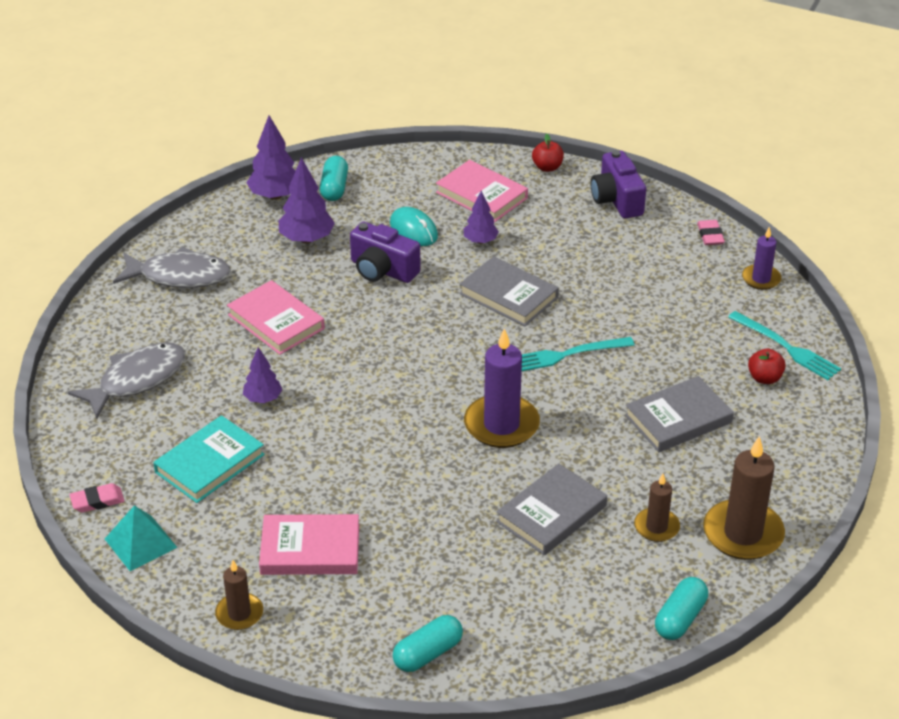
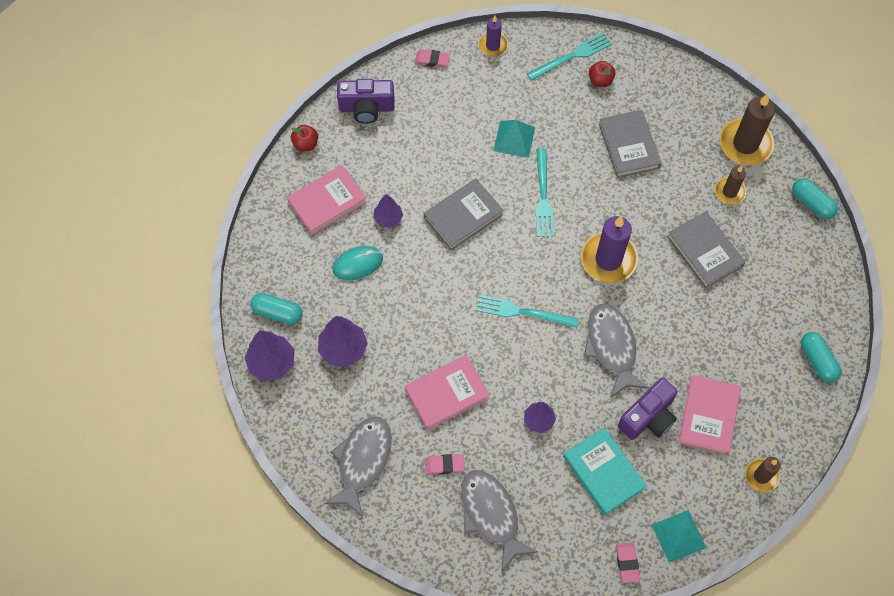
camera: 75 degrees left, 25 degrees up
(189, 335) = (444, 465): none -> pink eraser
(379, 446) = (611, 347): none -> grey fish
(382, 270) = (403, 299): purple camera -> purple camera (648, 417)
(400, 363) = (523, 312): none -> turquoise fork
(635, 318) = (514, 139): none -> turquoise pyramid

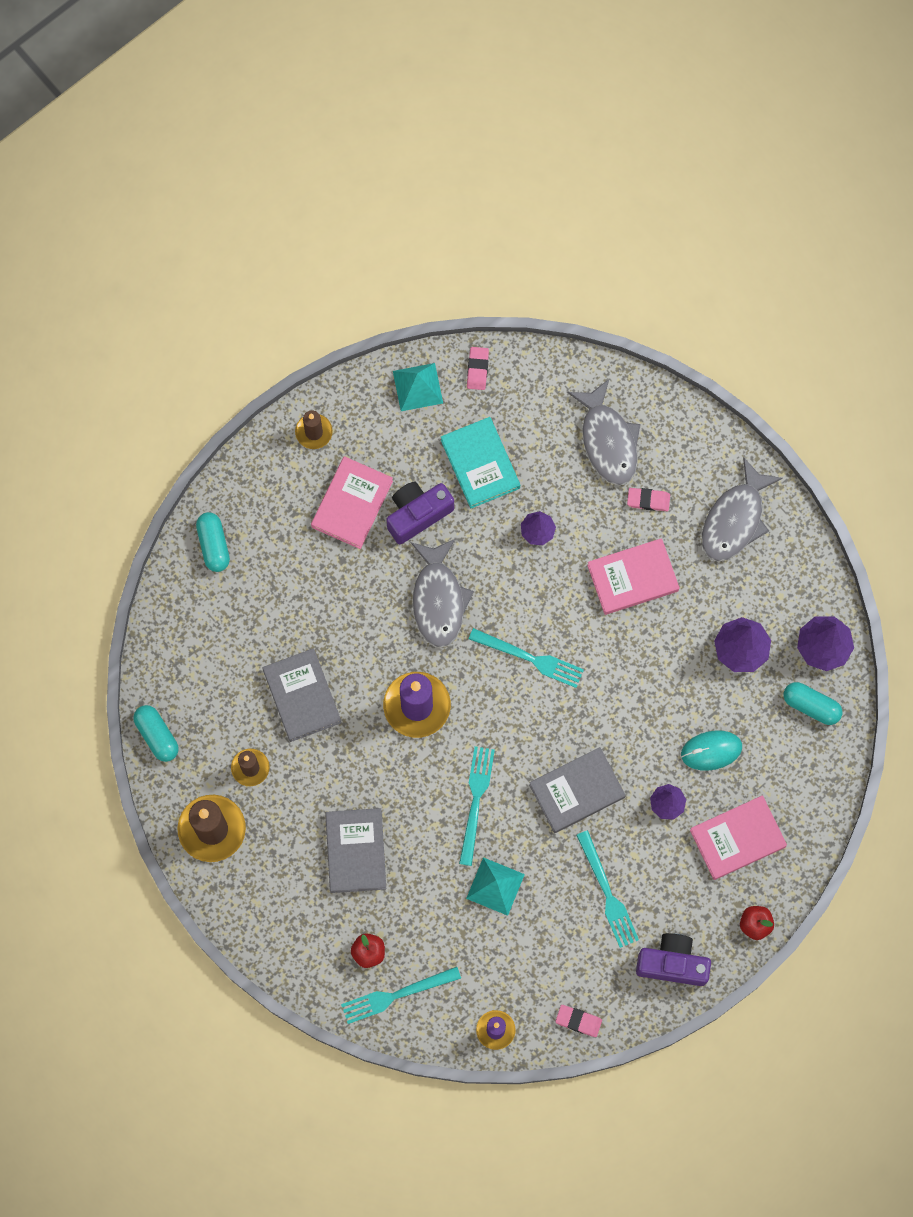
camera: 170 degrees left, 10 degrees up
(425, 148) = (607, 893): none -> turquoise fork

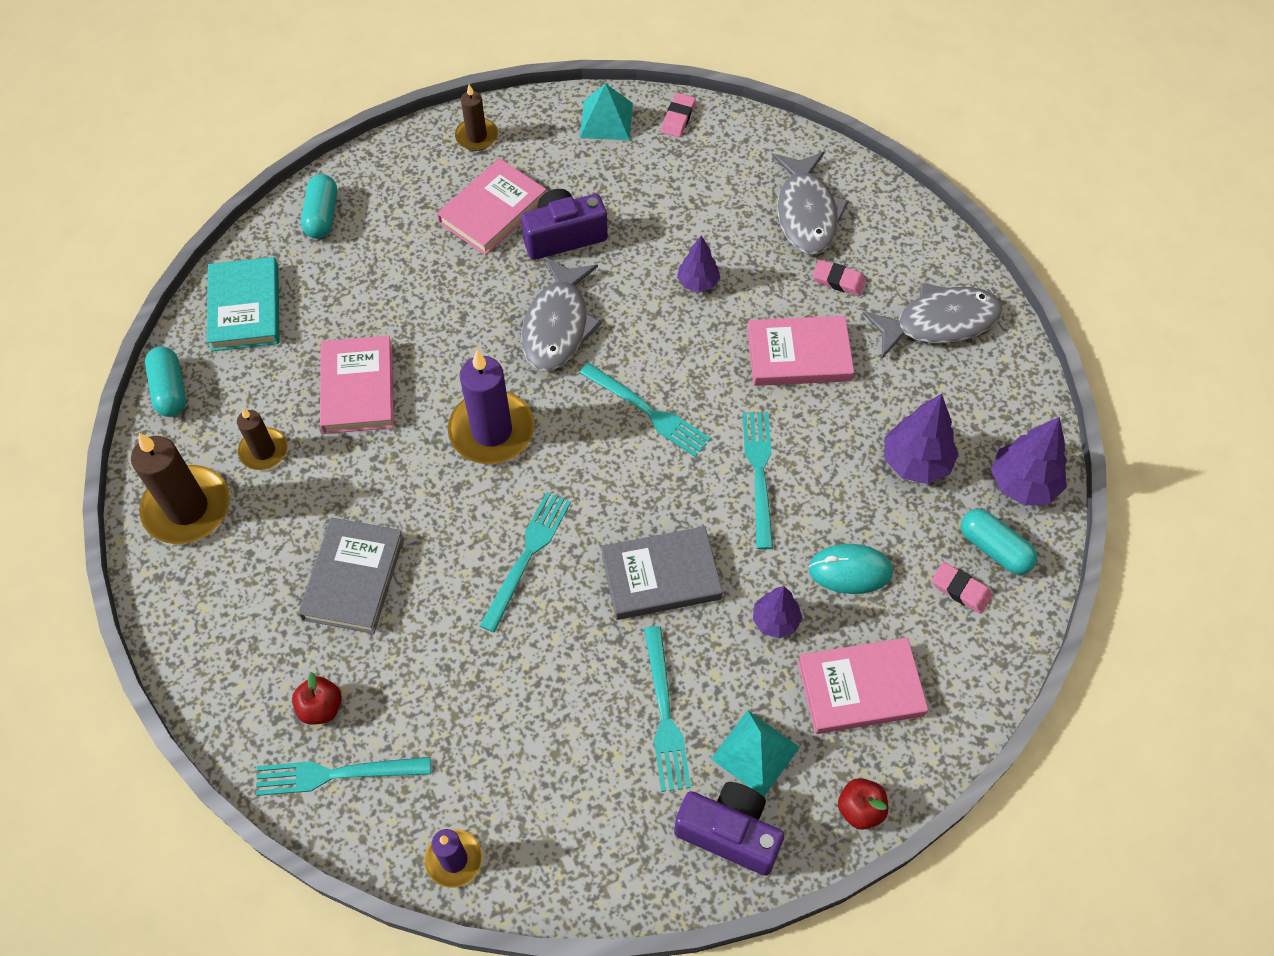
camera: 15 degrees right, 15 degrees down
(302, 696) = (358, 388): grey book -> pink book
(480, 464) = (652, 204): turquoise book -> turquoise book (245, 308)
(495, 886) = (517, 667): turquoise pyramid -> turquoise pyramid (755, 753)
(578, 1021) = (574, 879): pink eraser -> pink eraser (960, 590)
(627, 689) = (759, 473): none -> turquoise fork
(735, 519) = (939, 322): grey fish -> grey fish turned 150 degrees counterclockwise

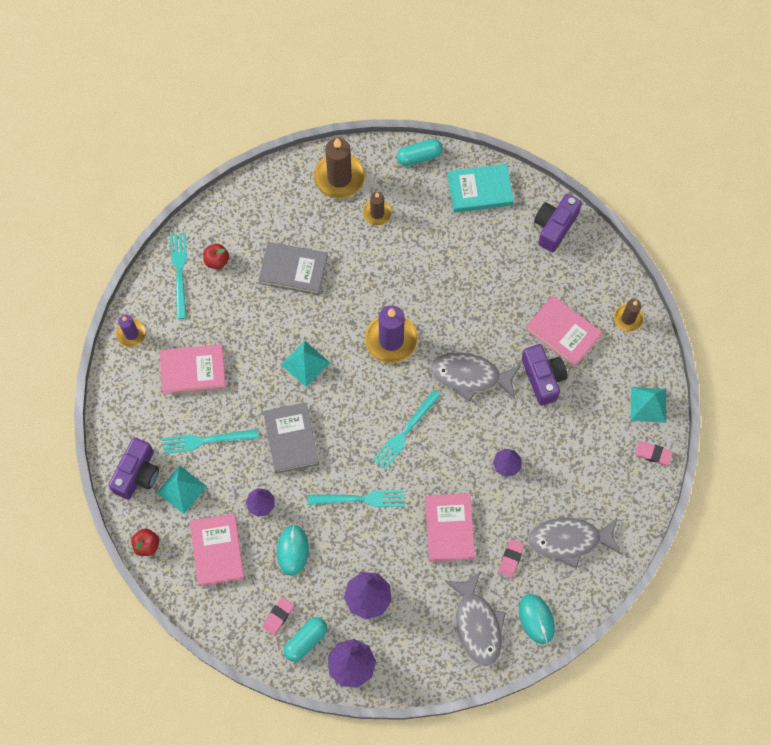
camera: 90 degrees right, 10 degrees up
(322, 216) = (554, 227): turquoise capsule -> purple camera
(358, 388) = (421, 261): pink book -> pink book (193, 370)
(527, 556) = (305, 363): turquoise fork -> turquoise pyramid
(923, 253) = (536, 619): none -> turquoise mouse

